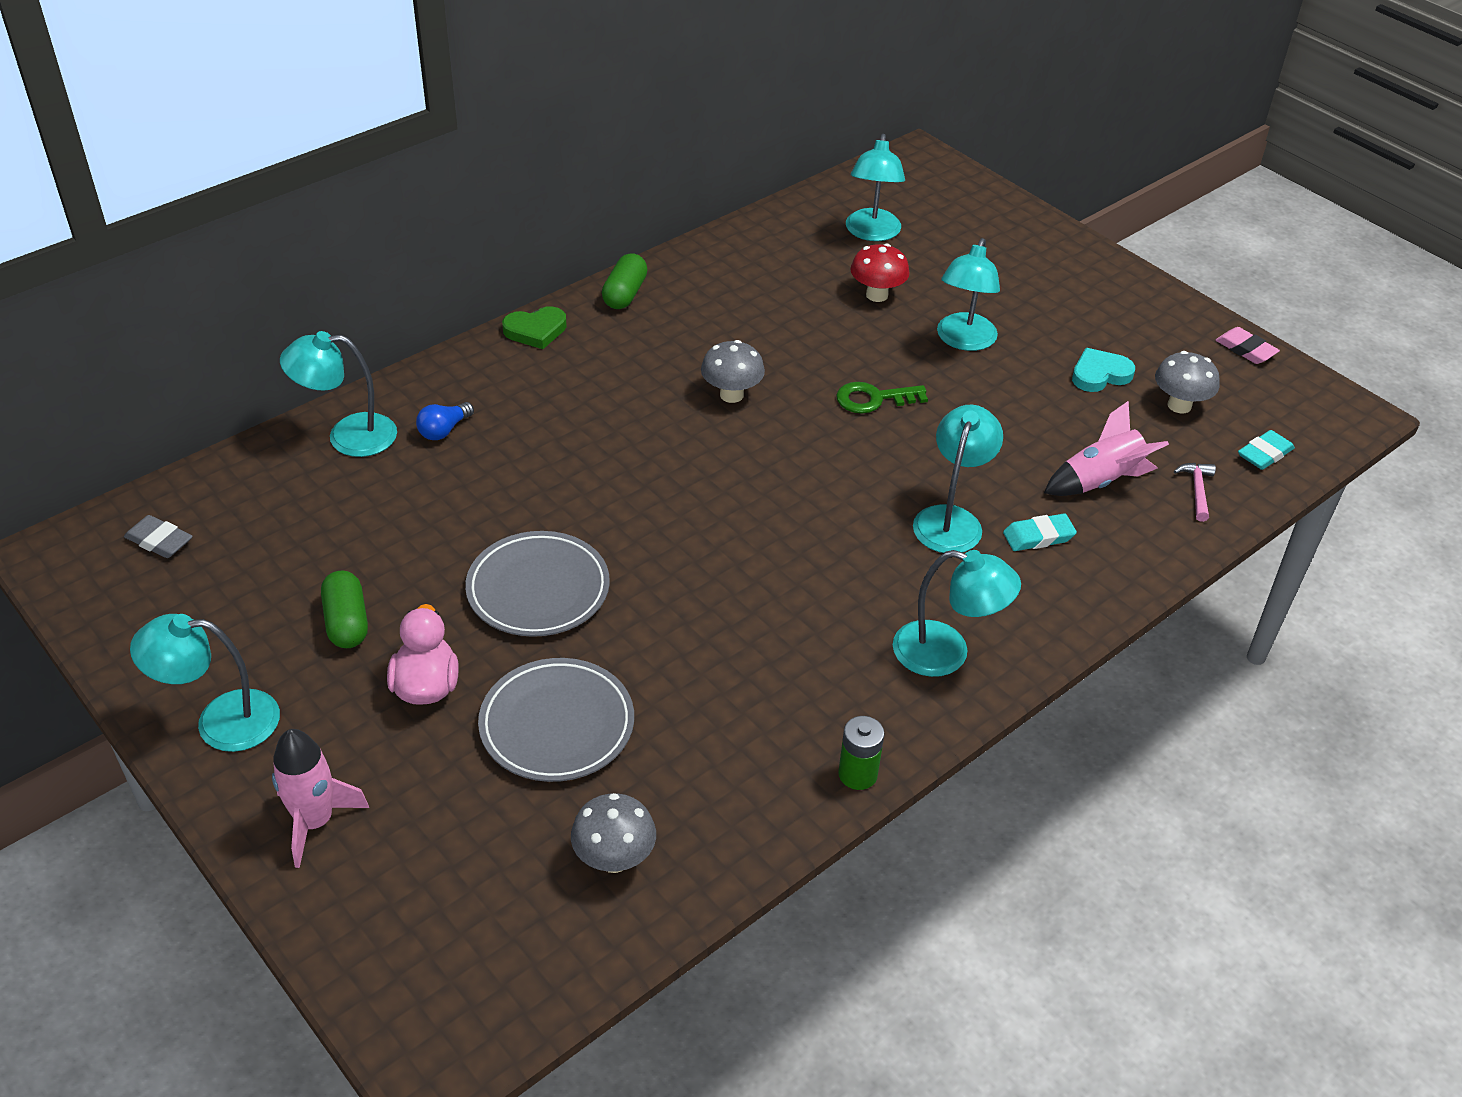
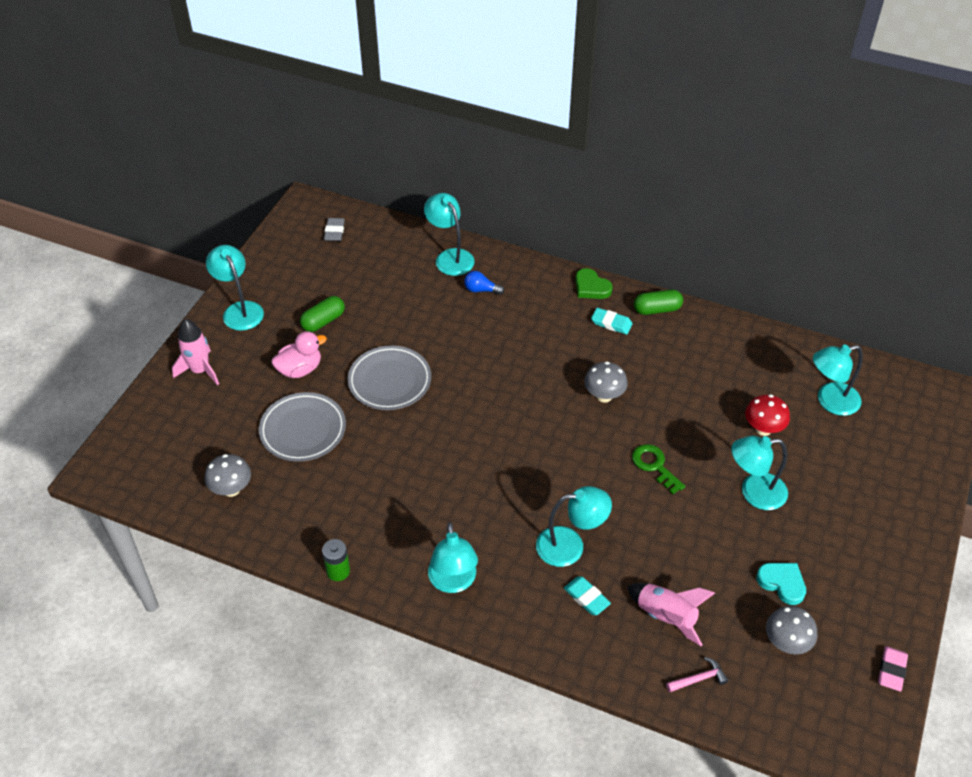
camera: 65 degrees right, 5 degrees up
(1264, 454) = (772, 713): turquoise eraser -> turquoise eraser (611, 323)

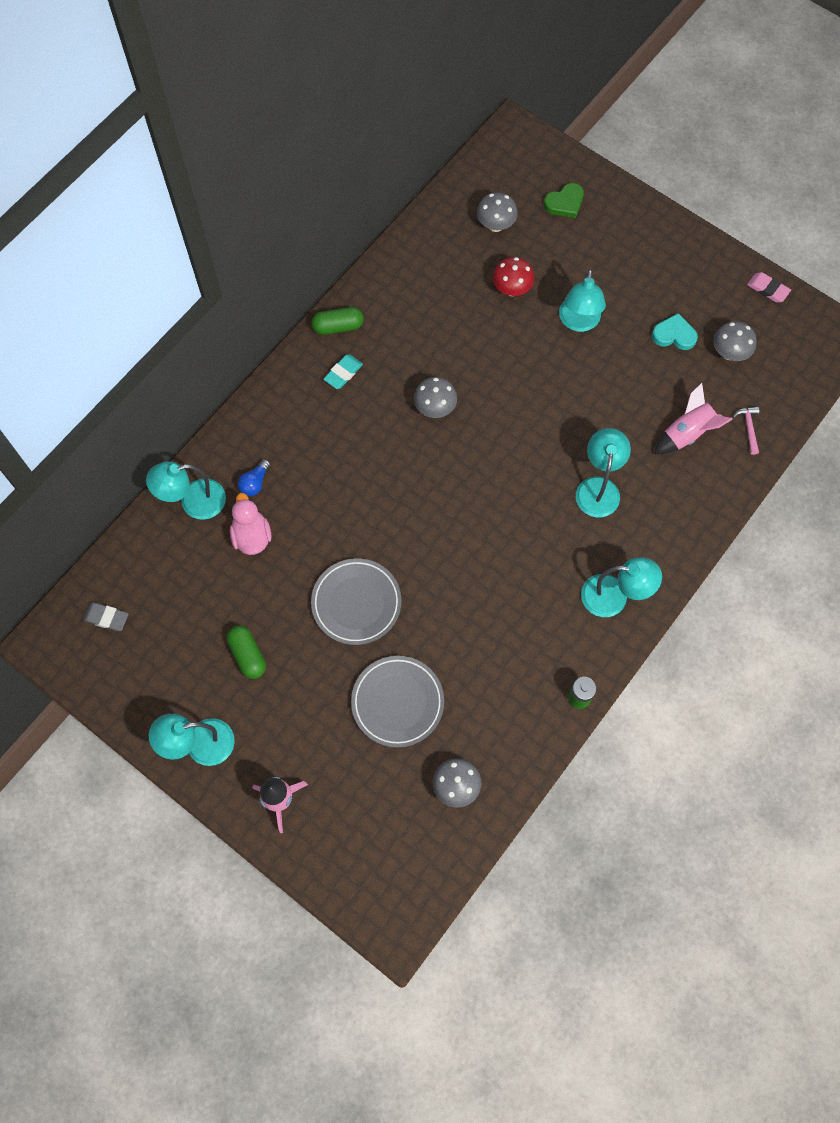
camera: 75 degrees left, 20 degrees up
(300, 369) = (312, 692): pink duck -> pink duck (252, 536)
(586, 598) = (655, 490): turquoise eraser -> none
(591, 287) = (287, 376): green heart -> green heart (565, 203)
(654, 466) = (529, 391): green key -> none
(657, 309) = (338, 326): green capsule -> green capsule turned 75 degrees clockwise
(782, 583) = (674, 335): turquoise heart -> turquoise heart turned 45 degrees clockwise
(830, 401) = (495, 225): turquoise lamp -> grey mushroom

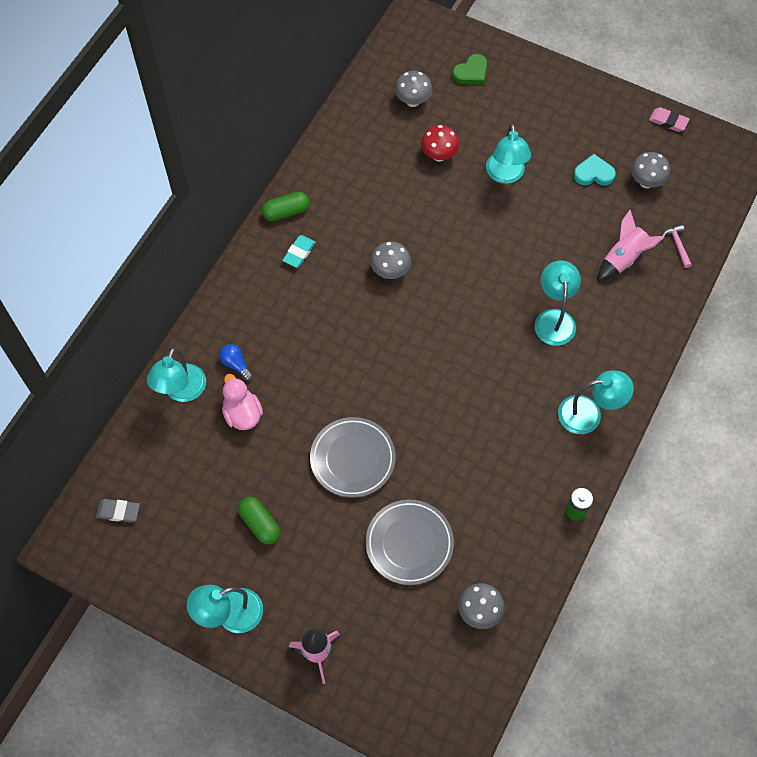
camera: 10 degrees left, 5 degrees down
(193, 502) = (181, 391): turquoise lamp -> turquoise lamp turned 45 degrees counterclockwise
(255, 483) = (236, 365): blue light bulb -> blue light bulb turned 120 degrees clockwise

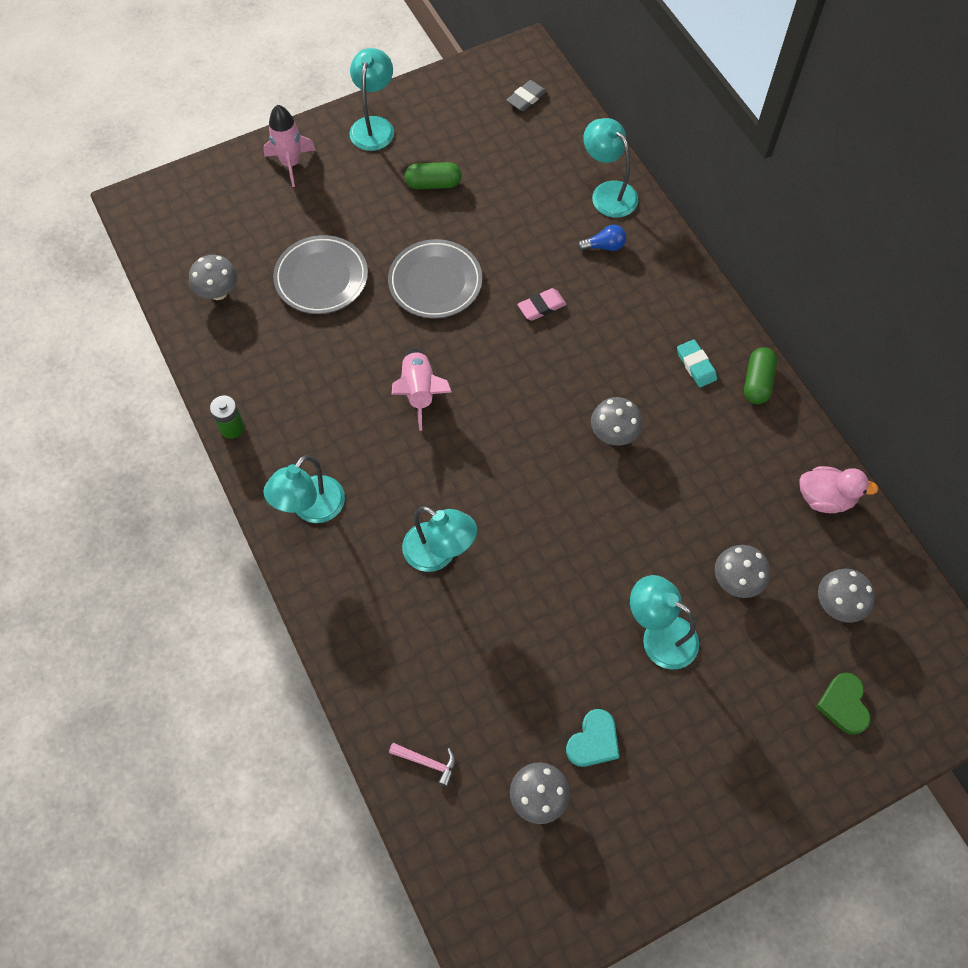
camera: 125 degrees right, 0 degrees up
(242, 414) = (548, 225): pink duck -> pink duck (825, 498)
(439, 155) = (736, 581): red mushroom -> grey mushroom
(623, 258) = (456, 684): pink rocket -> pink rocket (419, 391)
(668, 121) = (609, 905): pink eraser -> pink eraser (541, 306)

